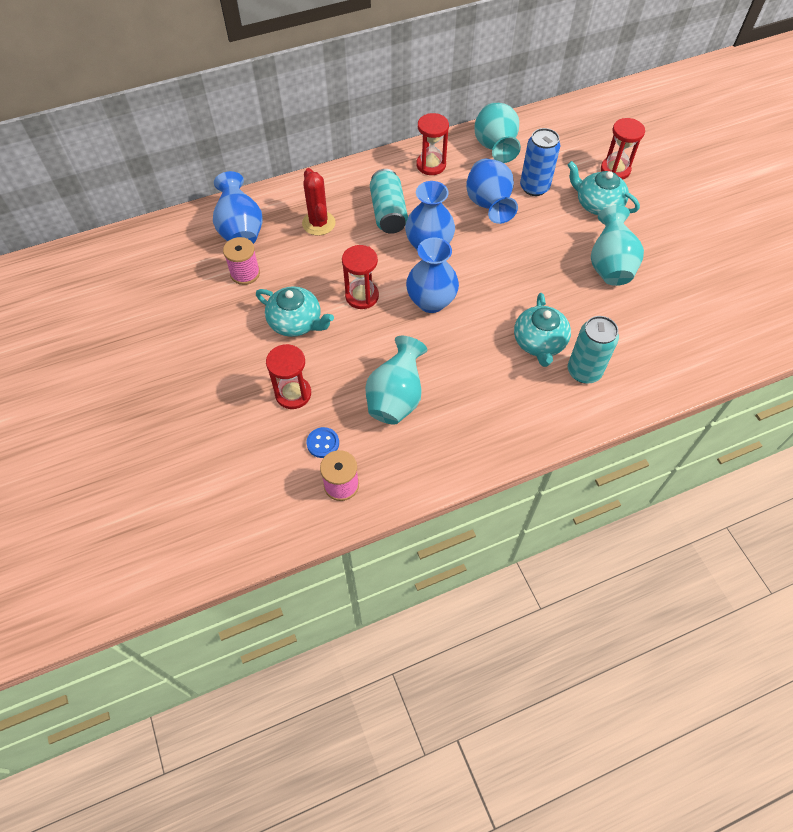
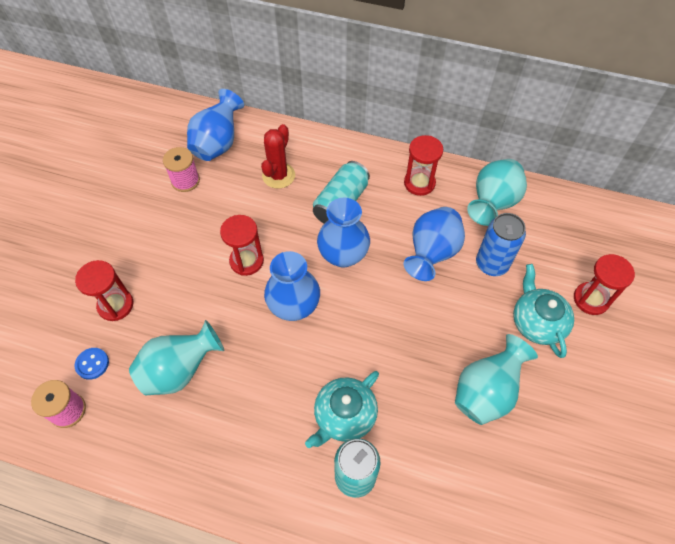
camera: 40 degrees right, 0 degrees up
(296, 322) = (178, 247): turquoise teapot -> none

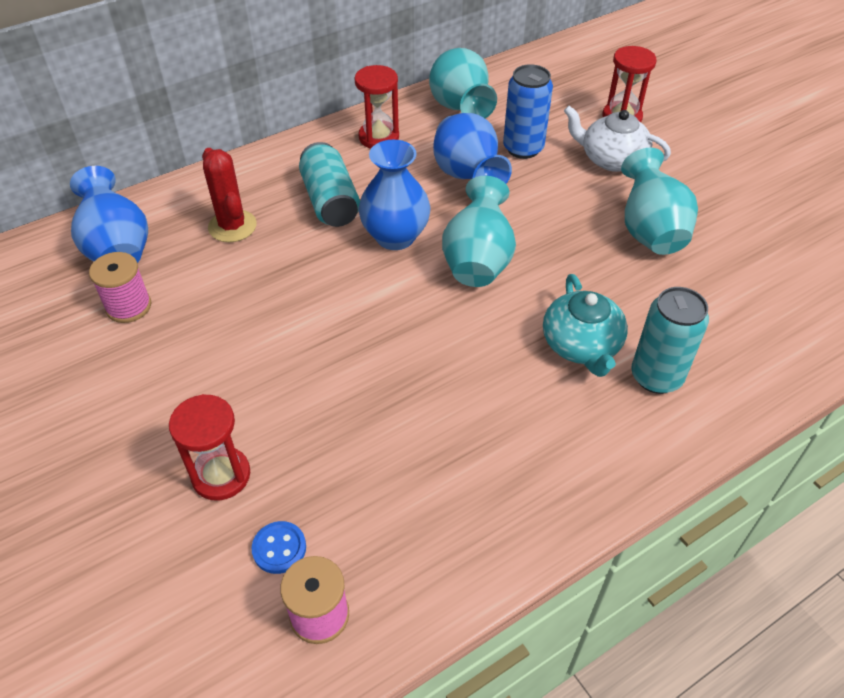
camera: 50 degrees left, 10 degrees down
(180, 370) = (385, 458): turquoise vase -> turquoise vase (477, 262)
(246, 261) = (309, 315): red hourglass -> none
(294, 306) = (413, 310): blue vase -> none
(537, 322) = (611, 159): turquoise teapot -> white teapot

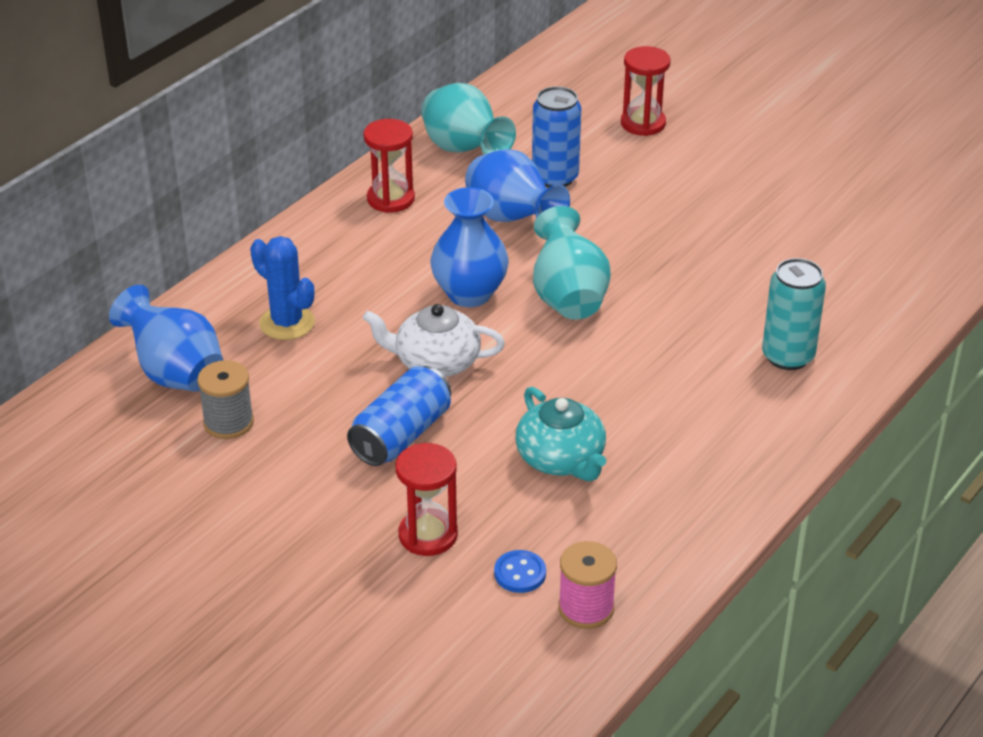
camera: 20 degrees left, 10 degrees down
(128, 306) = (228, 422): pink spool -> grey spool
(232, 226) = (287, 323): red cactus -> blue cactus
(260, 360) = (401, 435): none -> blue can
(330, 201) = (378, 275): turquoise can -> none
(581, 345) = (707, 347): turquoise teapot -> turquoise teapot (561, 459)
(611, 159) = (653, 169): white teapot -> white teapot (435, 362)
(649, 232) = (724, 231): turquoise vase -> none

